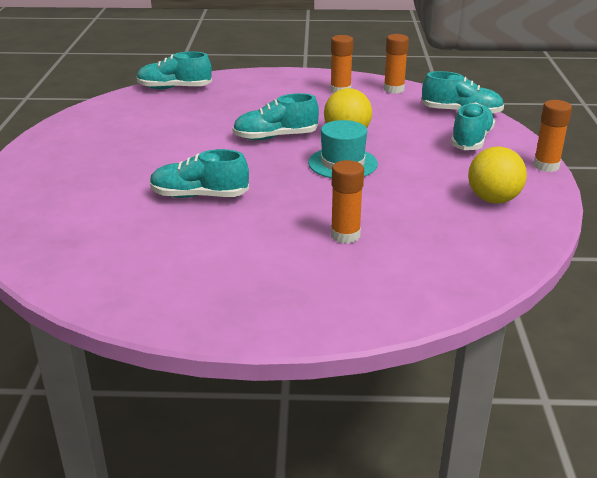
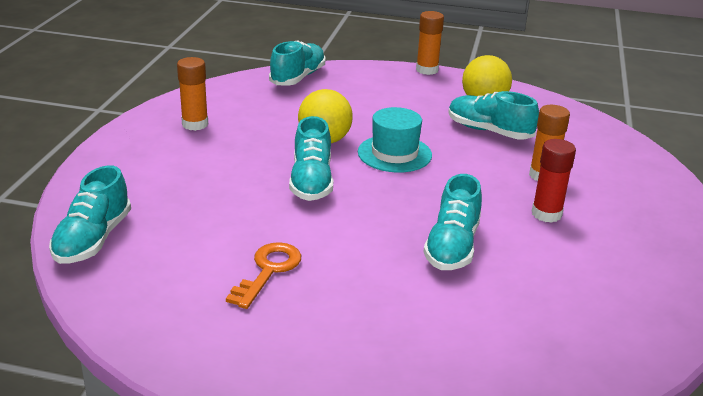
camera: 80 degrees left, 0 degrees up
(151, 137) = (268, 271): none -> orange key
(269, 237) = (546, 214): none -> red glue stick
(394, 89) = (213, 96): orange glue stick -> none
(471, 140) = (364, 86): turquoise shoe -> turquoise shoe (489, 131)

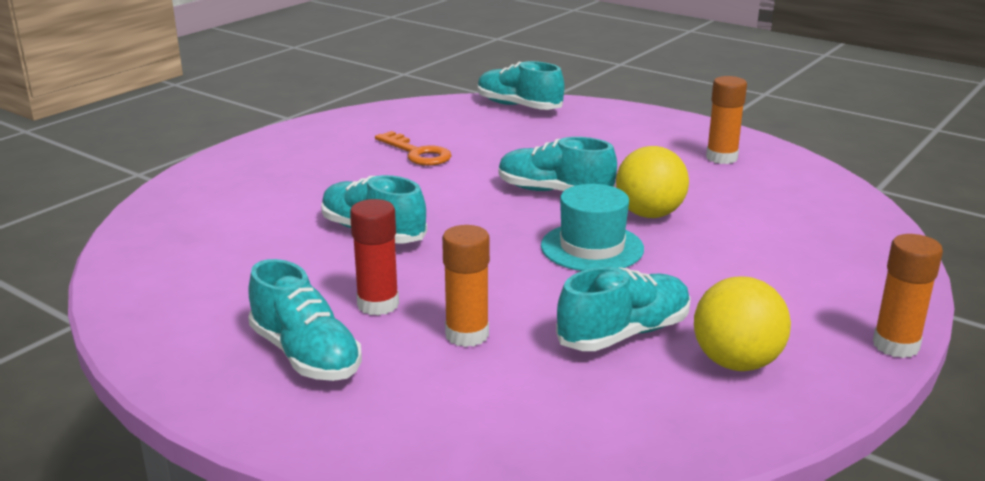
camera: 115 degrees right, 5 degrees down
(298, 77) = (862, 231): turquoise shoe -> turquoise shoe (306, 355)

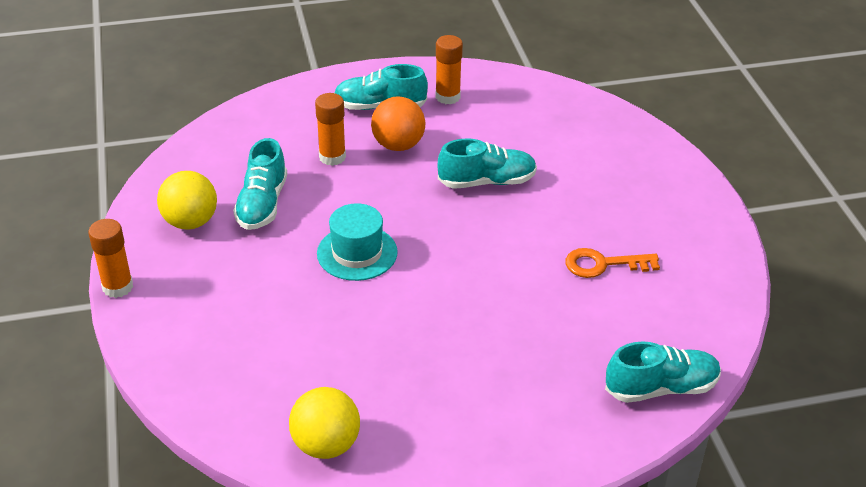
camera: 130 degrees right, 15 degrees up
(378, 304) = (398, 145): red glue stick -> orange ball
(554, 192) = (453, 289): turquoise shoe -> none
(649, 214) = (364, 309): yellow ball -> yellow ball (326, 445)
(721, 158) = (402, 429): orange glue stick -> orange glue stick (447, 97)

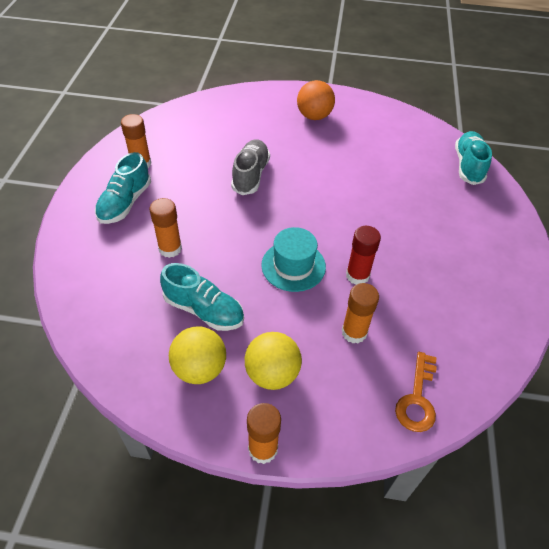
camera: 70 degrees left, 10 degrees up
(283, 323) = (354, 332): none -> orange glue stick
(326, 445) = (487, 339): yellow ball -> yellow ball (272, 373)
(370, 309) = (357, 275): none -> red glue stick
(398, 145) = (180, 207): orange ball -> orange ball (314, 116)
(487, 182) = (250, 175): turquoise shoe -> grey shoe
(603, 264) = (357, 152): orange key -> orange key (417, 399)

